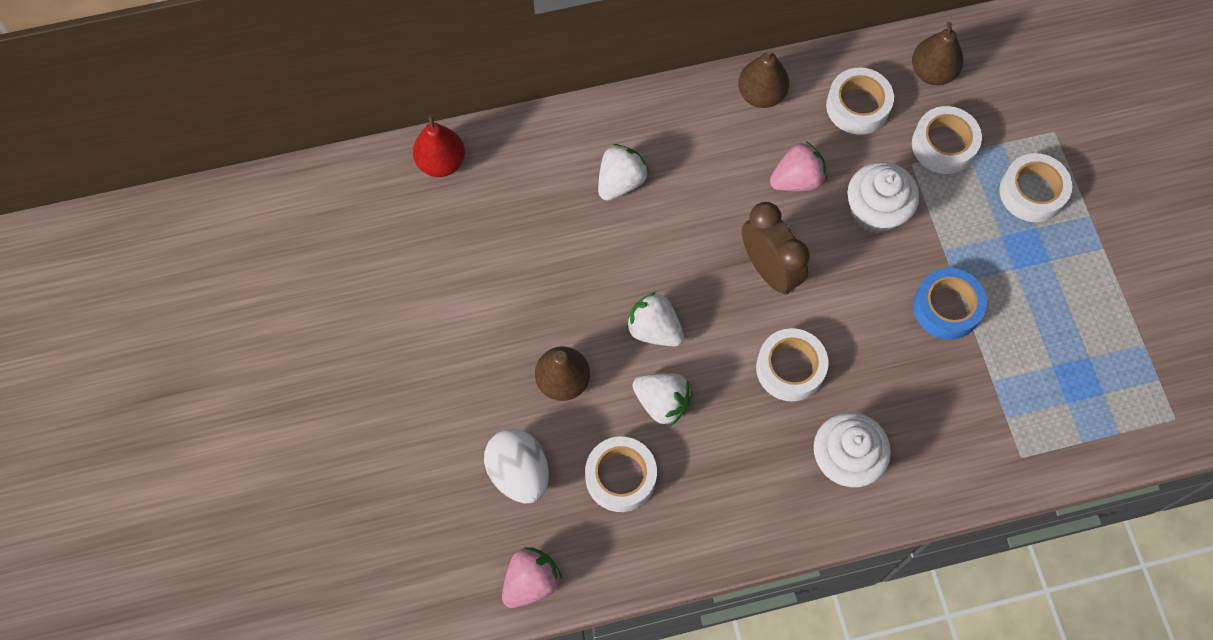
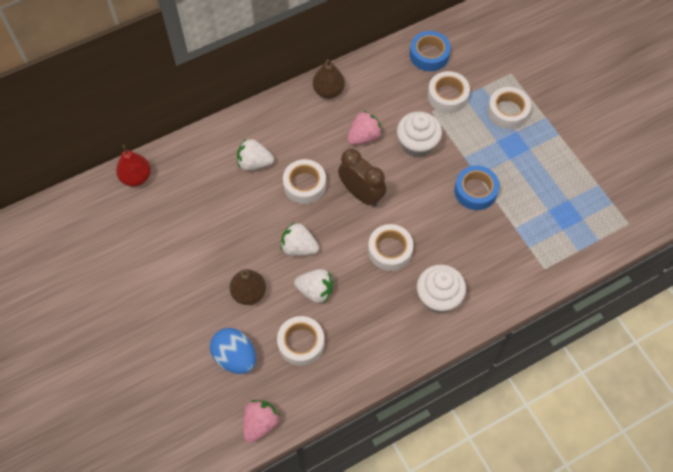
camera: 15 degrees left, 5 degrees down
(519, 473) = (235, 357): white egg -> blue egg
(620, 182) = (254, 163): white strawberry -> white strawberry turned 105 degrees counterclockwise
(857, 106) = (389, 85): white tape -> white tape (304, 185)
(932, 72) = (429, 55): brown pear -> blue tape

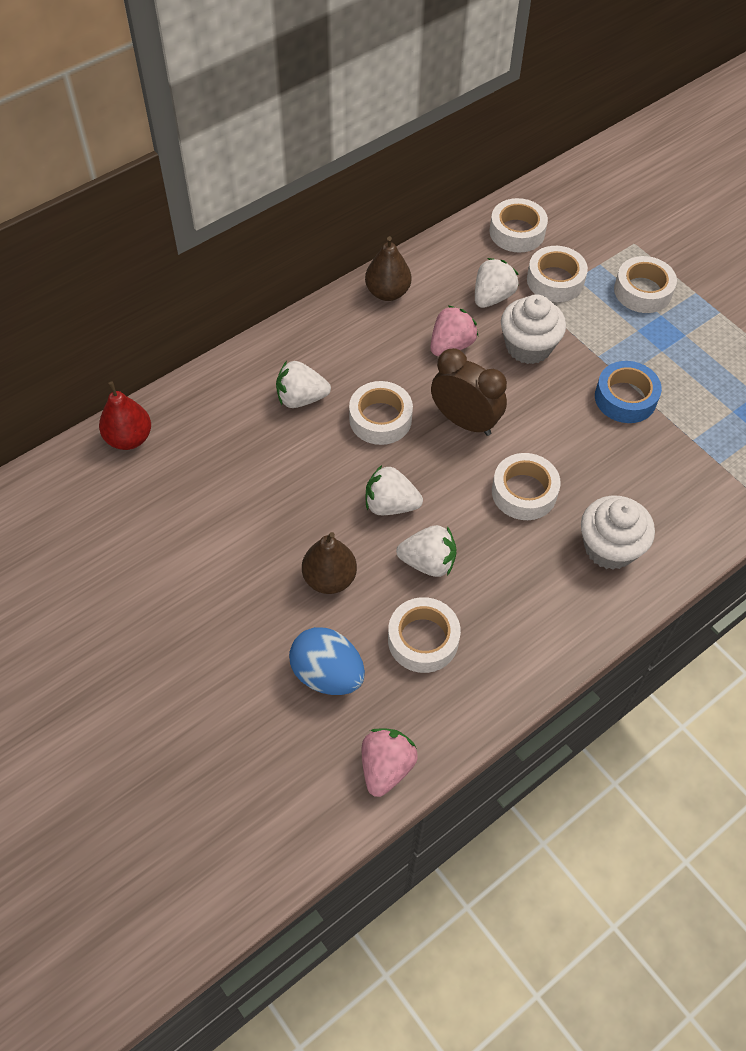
camera: 10 degrees left, 5 degrees down
(400, 103) = (492, 297): none -> white strawberry
(429, 55) = (517, 232): blue tape -> white tape

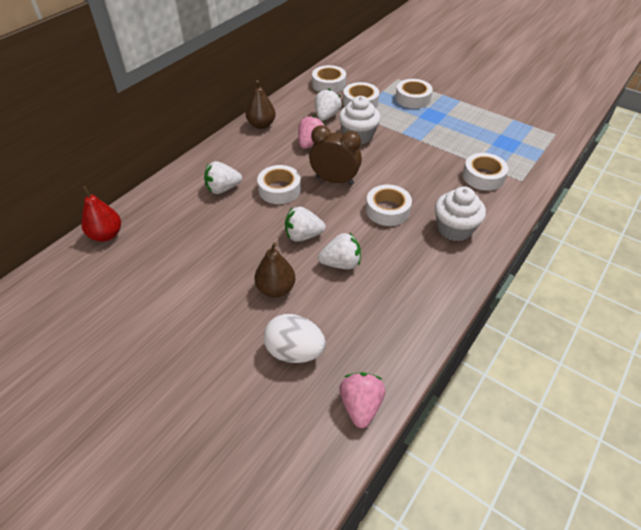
camera: 15 degrees left, 10 degrees down
(327, 674) = (294, 351): blue egg -> white egg
(423, 639) = (355, 312): white tape -> white tape (483, 176)
(625, 398) = (427, 150): blue tape -> none

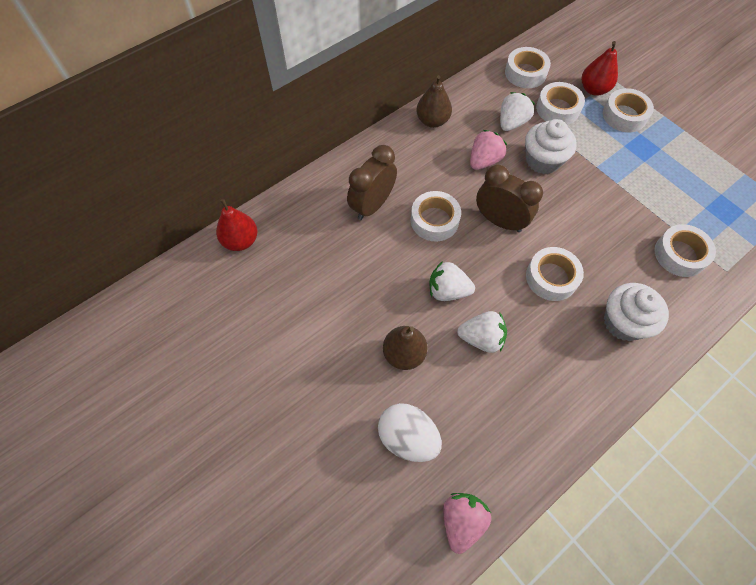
camera: 15 degrees right, 15 degrees up
(223, 189) = (372, 205): white strawberry -> brown clock
(384, 86) = (593, 89): none -> red pear

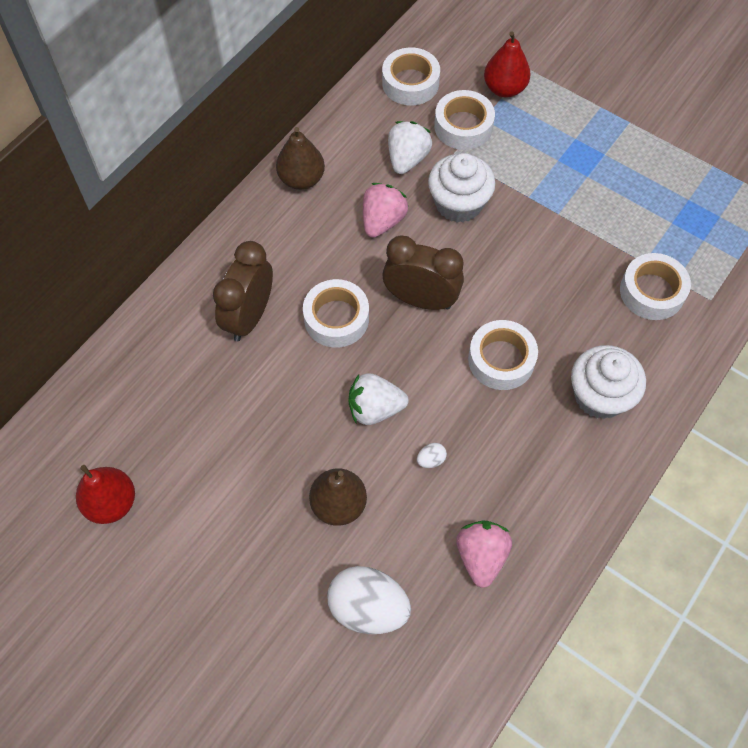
camera: 15 degrees left, 0 degrees up
(241, 241) = (84, 407): red pear -> red pear (111, 503)
(462, 521) = (456, 689): pink strawberry -> pink strawberry (481, 556)
(481, 338) = (431, 460): white strawberry -> white egg
(624, 115) = (550, 117): white tape -> none

